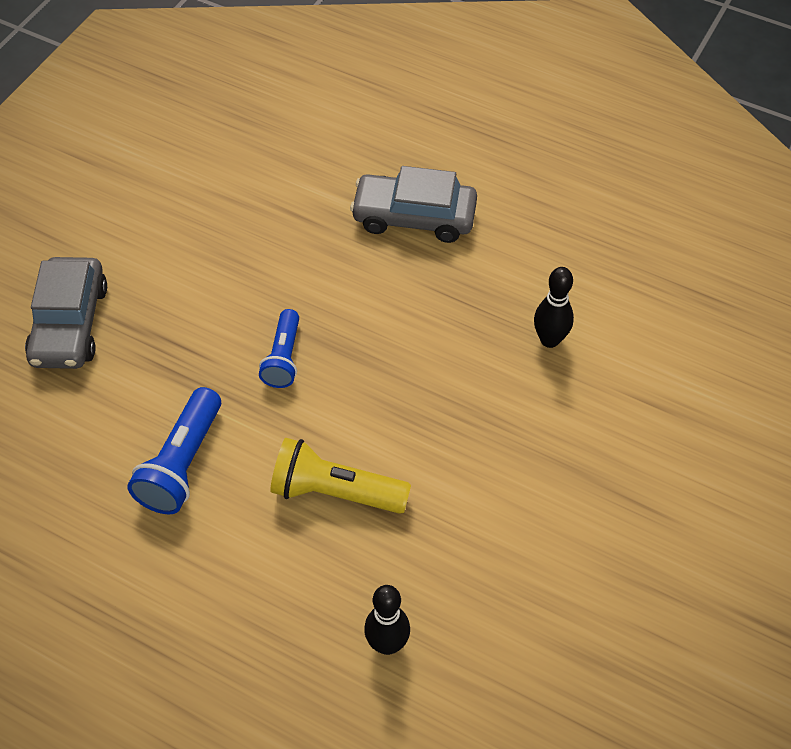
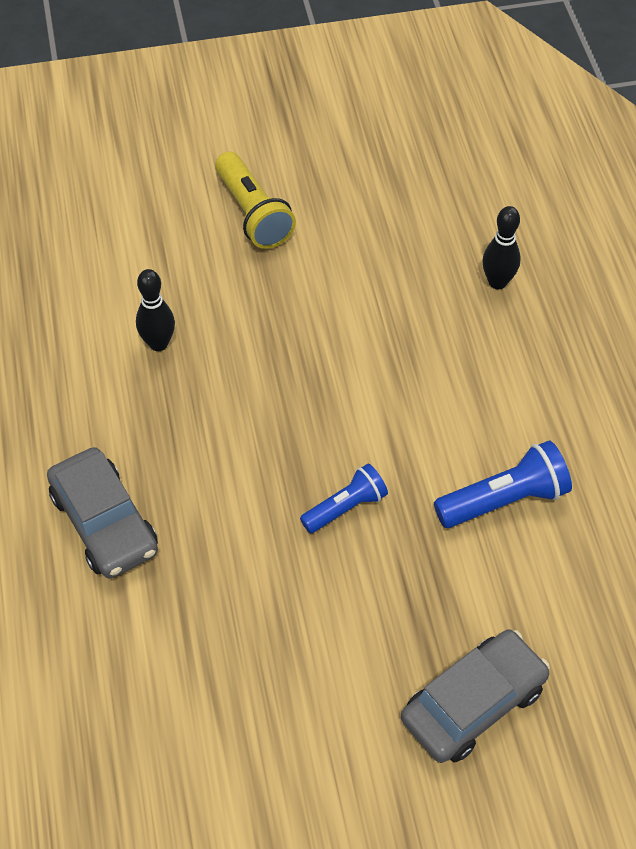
camera: 130 degrees left, 0 degrees up
(335, 492) = (424, 386): yellow flashlight -> yellow flashlight (253, 213)

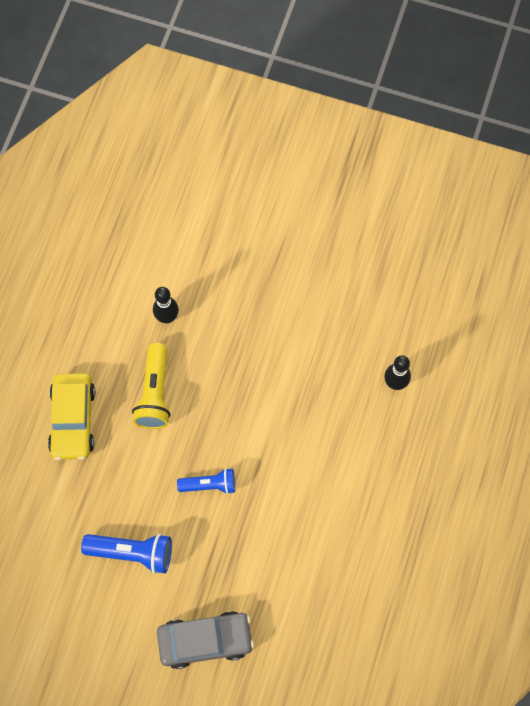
camera: 30 degrees right, 15 degrees up
(104, 522) = (73, 420): grey car -> yellow car
(253, 213) = (276, 252): yellow flashlight -> yellow flashlight (155, 393)
(504, 500) = (302, 530): blue flashlight -> blue flashlight (132, 553)

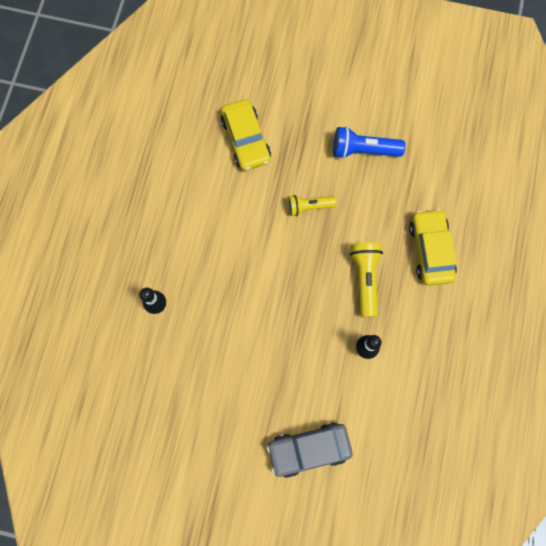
camera: 175 degrees right, 5 degrees up
(205, 640) = (298, 93): grey car -> grey car (309, 449)
(209, 485) = (309, 207): blue flashlight -> yellow flashlight
(279, 580) = (246, 140): none -> yellow car

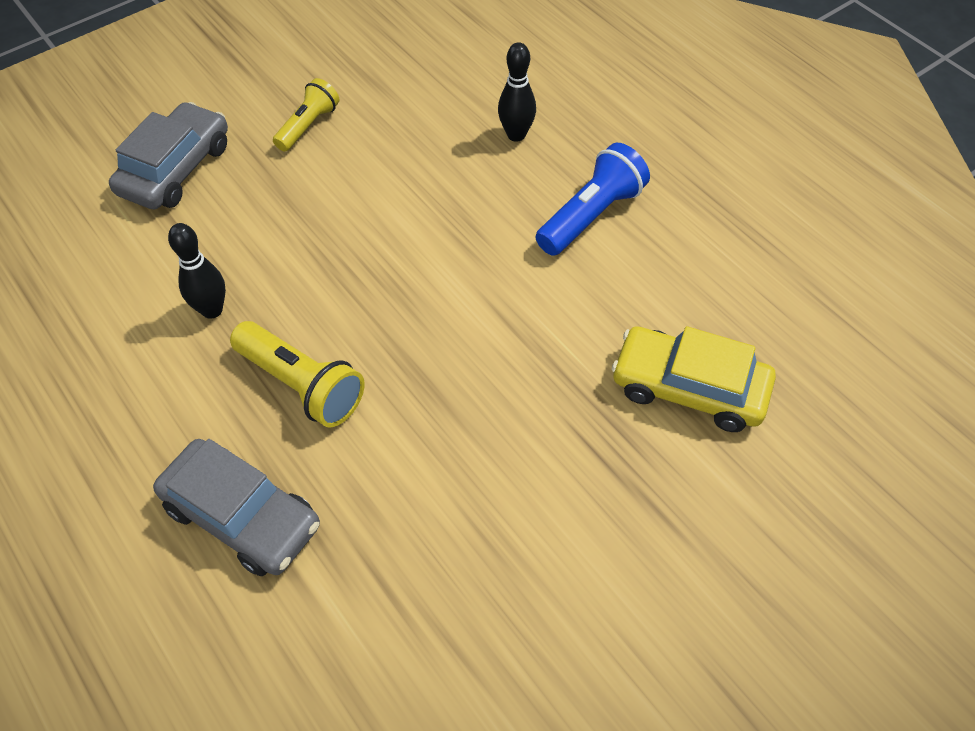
camera: 130 degrees right, 20 degrees down
(309, 207) = (489, 394): yellow flashlight -> yellow flashlight (308, 126)
(363, 150) = (515, 556): blue flashlight -> blue flashlight (591, 215)
(430, 250) = (242, 516): yellow car -> grey car

